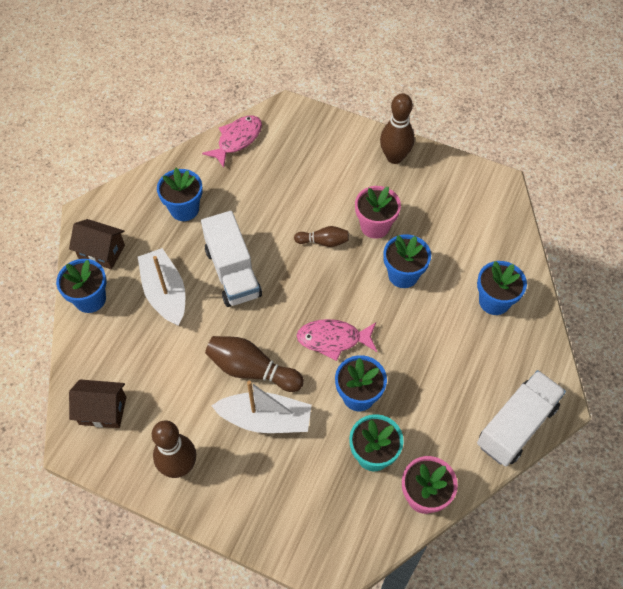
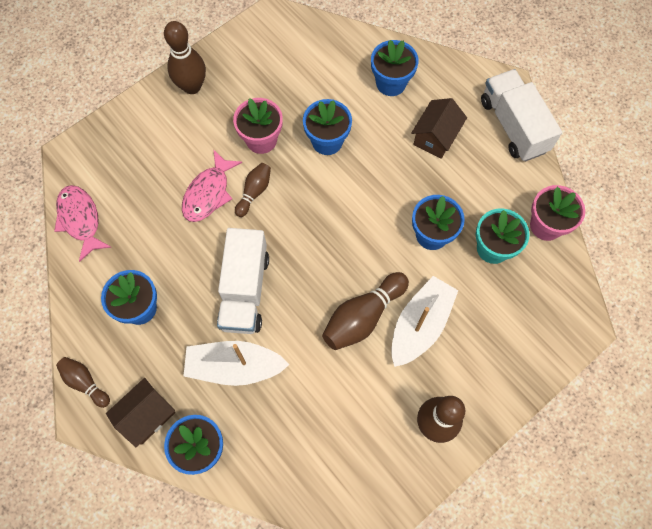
camera: 65 degrees left, 10 degrees up
(103, 410) = (342, 479): brown house -> brown house (435, 137)
(111, 202) = (85, 382): none -> brown bowling pin
(233, 272) = (244, 290): white truck -> white truck turned 90 degrees clockwise
(333, 339) = (365, 231): pink fish -> pink fish (208, 193)

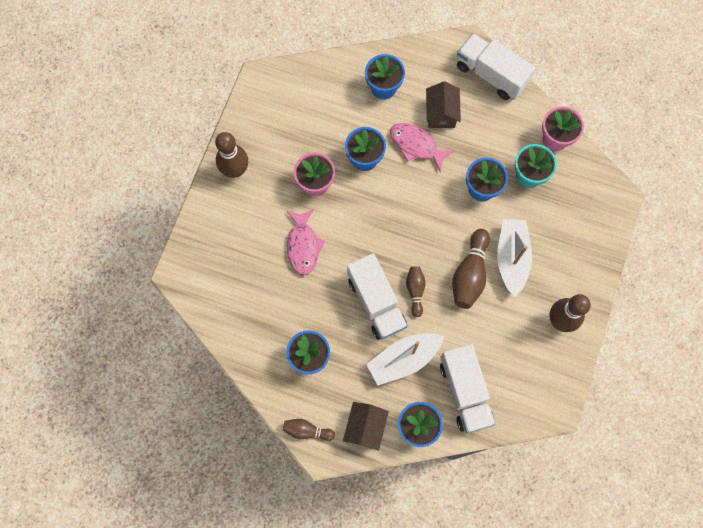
camera: 30 degrees left, 5 degrees up
(80, 220) = (221, 318): pink fish -> pink fish (416, 145)
(254, 192) = (336, 227): brown bowling pin -> brown bowling pin (415, 291)
(277, 441) = (464, 392): none -> white truck

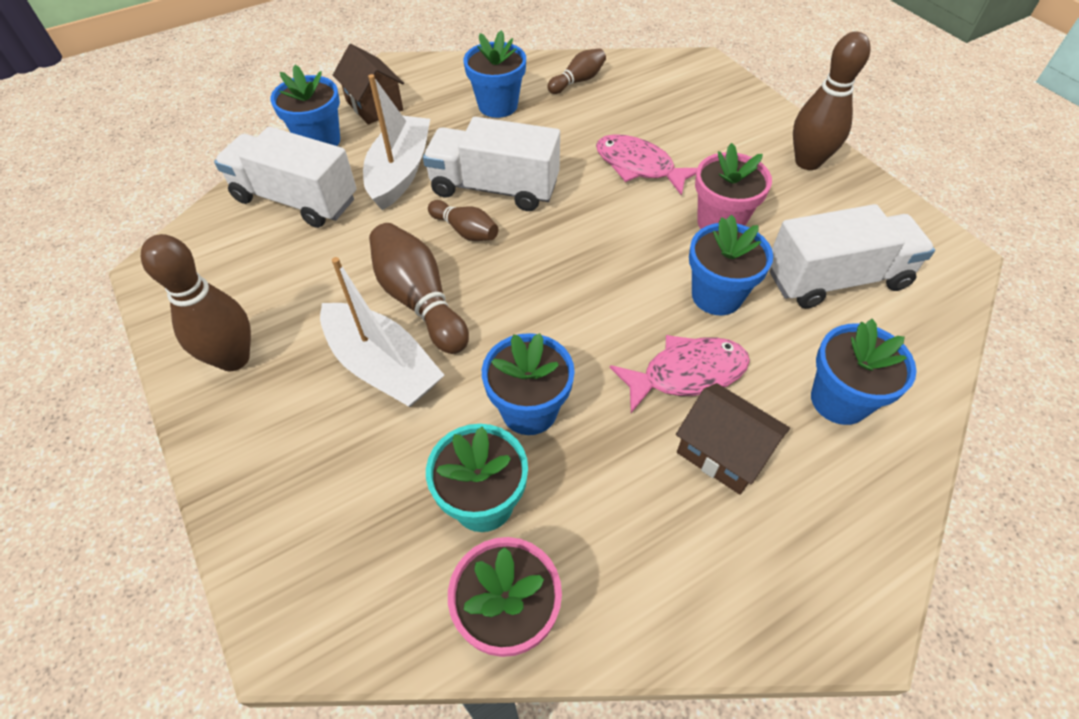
camera: 130 degrees right, 20 degrees down
(307, 431) = (427, 68): brown bowling pin -> brown bowling pin (578, 81)
(491, 74) = (750, 609): white truck -> white truck (836, 279)

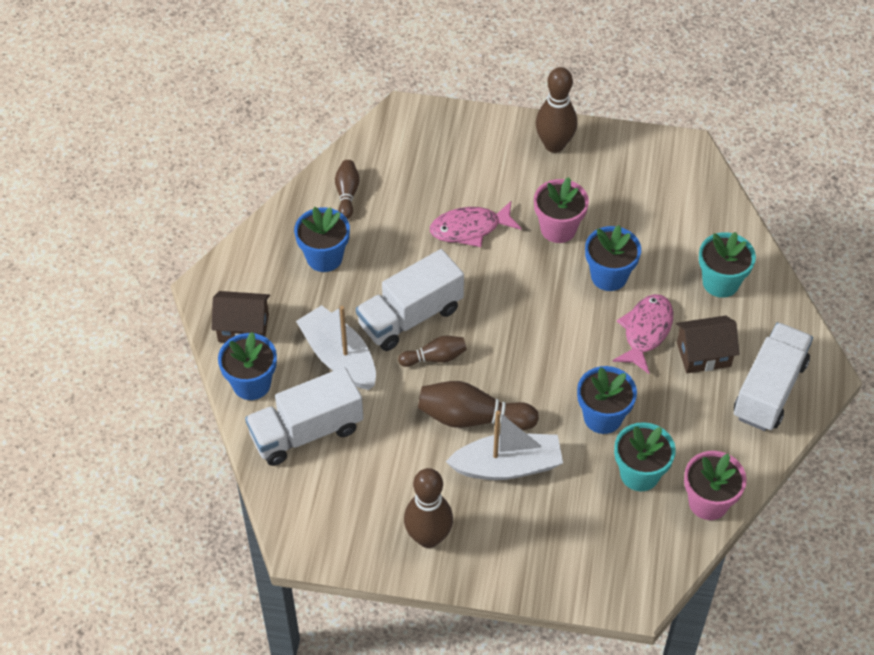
camera: 50 degrees left, 0 degrees up
(836, 279) = (650, 214): white truck -> white truck (769, 390)
(839, 400) = (720, 282): blue flower pot -> turquoise flower pot

